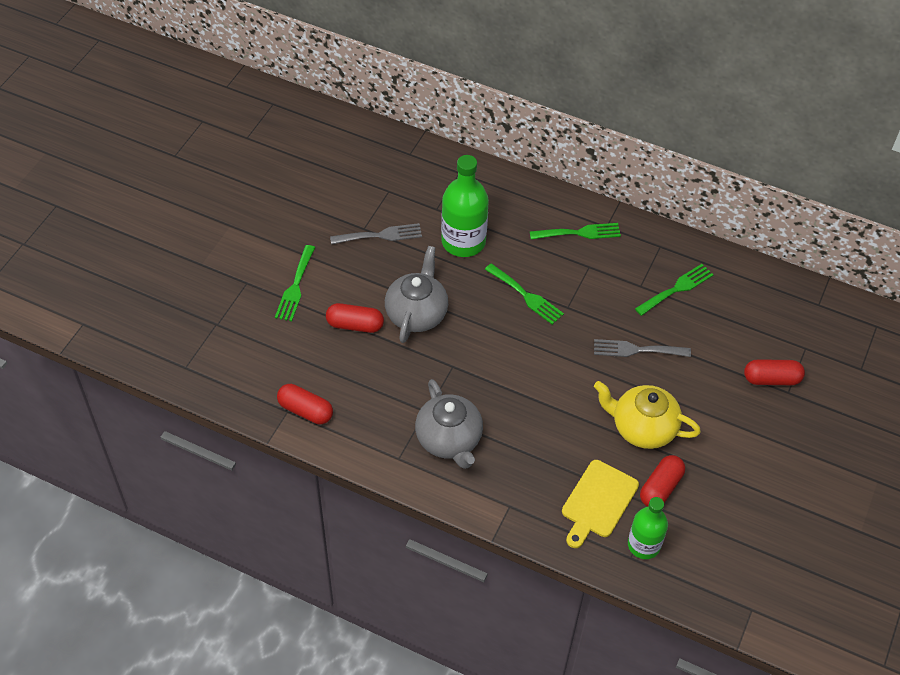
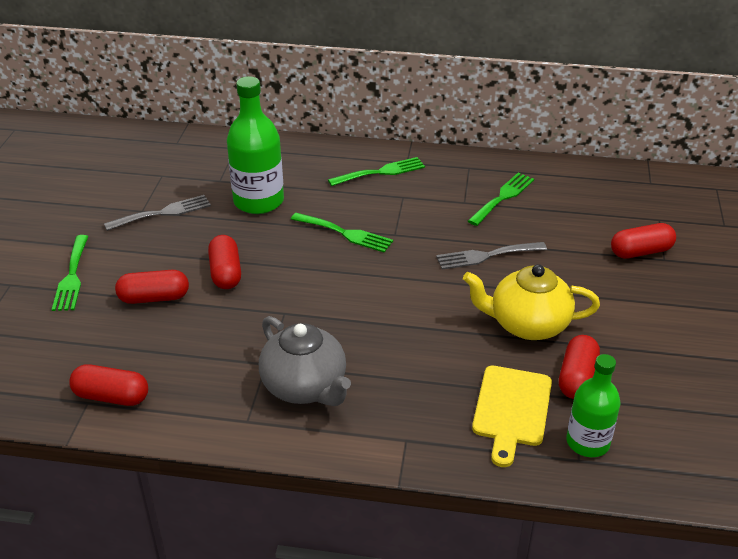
camera: 15 degrees left, 15 degrees down
(417, 313) = (225, 273): grey teapot -> red capsule

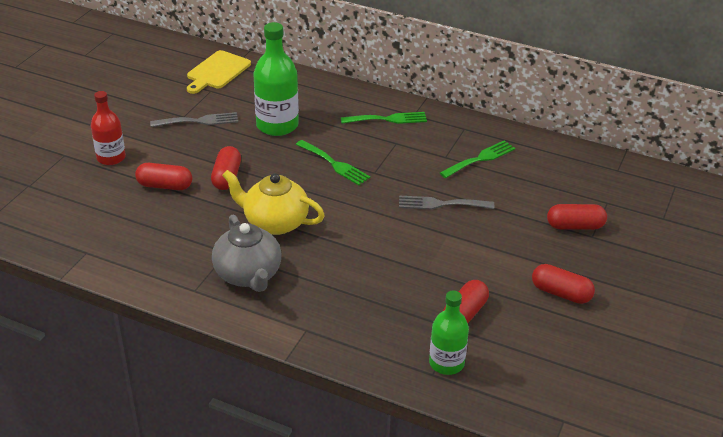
camera: 15 degrees right, 0 degrees up
(72, 277) = (111, 158): green fork -> red bottle
(111, 396) = (105, 252): red capsule -> red capsule (561, 293)
(512, 410) = (399, 326): yellow cutting board -> yellow cutting board (217, 72)
(527, 325) = (446, 265): yellow teapot -> yellow teapot (274, 222)

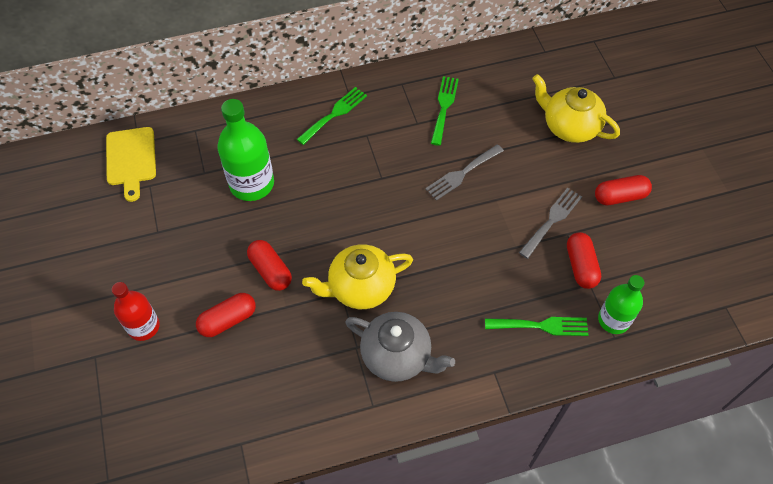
camera: 40 degrees left, 20 degrees up
(199, 121) = (178, 227): grey fork -> grey fork (552, 220)
(334, 164) = (343, 192): green fork -> green fork (541, 326)
(575, 226) = (569, 127): red capsule -> yellow teapot

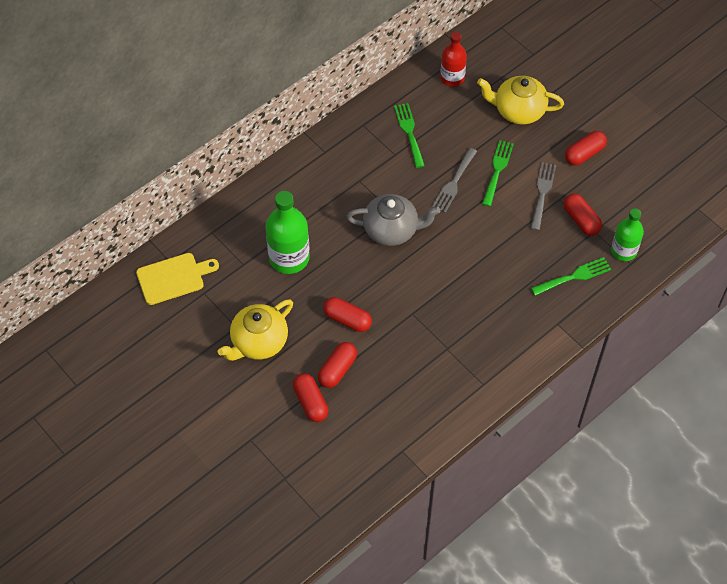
camera: 25 degrees left, 0 degrees up
(131, 159) = (173, 278): yellow cutting board -> yellow cutting board turned 75 degrees counterclockwise
(143, 326) = (274, 402): red bottle -> red bottle (452, 78)
(179, 343) = (311, 402): none -> red capsule
(334, 114) = (322, 172): green fork -> green fork (497, 170)
(360, 288) = (425, 304): yellow teapot -> yellow teapot (258, 342)
(397, 356) = (481, 342): grey teapot -> grey teapot (392, 230)

